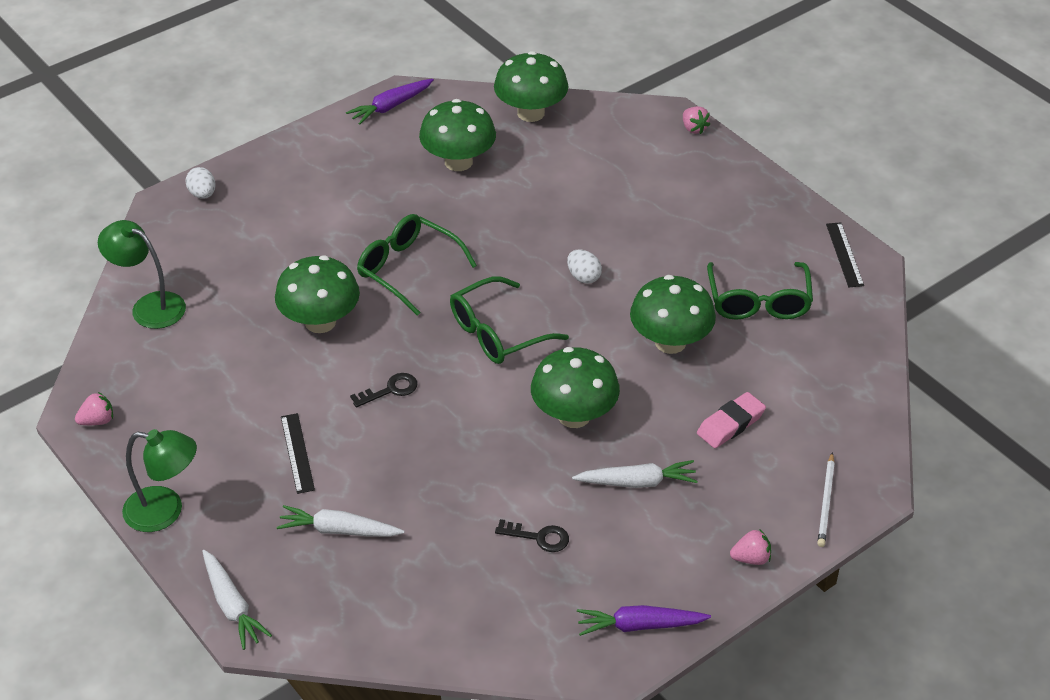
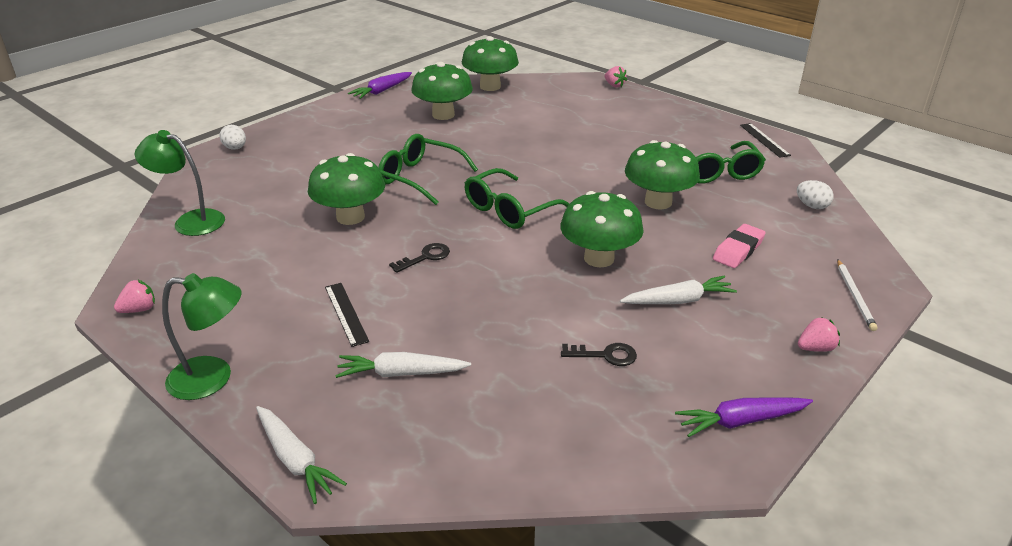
camera: 10 degrees left, 10 degrees down
(583, 277) = (568, 169): white egg -> white egg (811, 206)

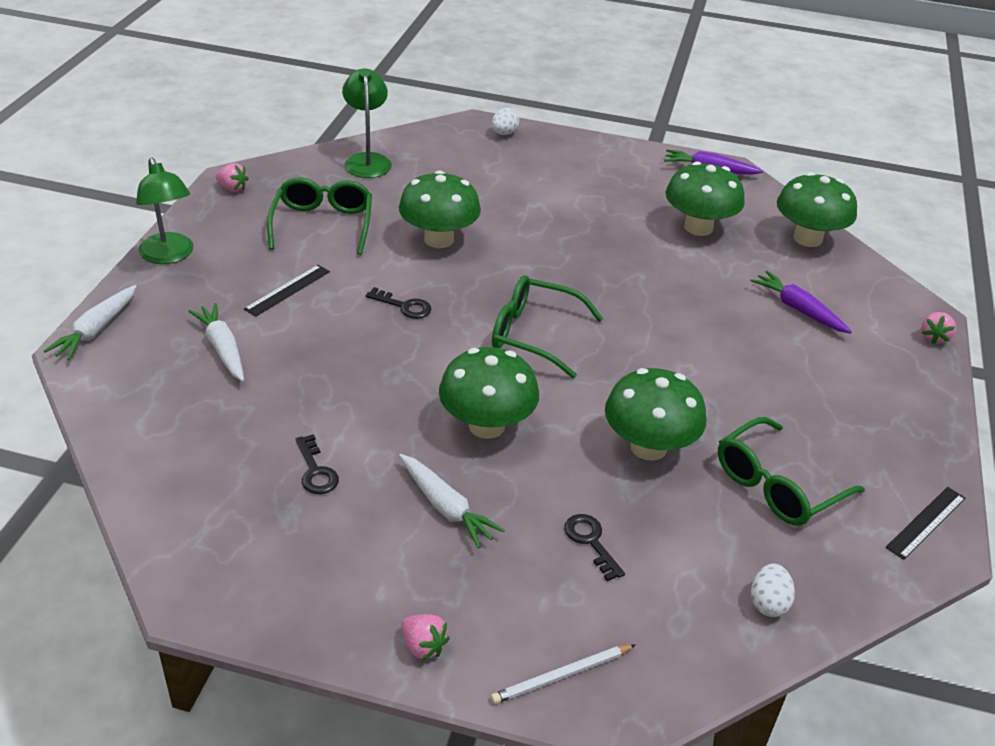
camera: 60 degrees right, 5 degrees up
(419, 177) = (547, 255): green glasses -> green glasses (323, 224)
(738, 250) = (590, 542): pink eraser -> black key
(741, 421) = (260, 597): purple carrot -> purple carrot (798, 309)

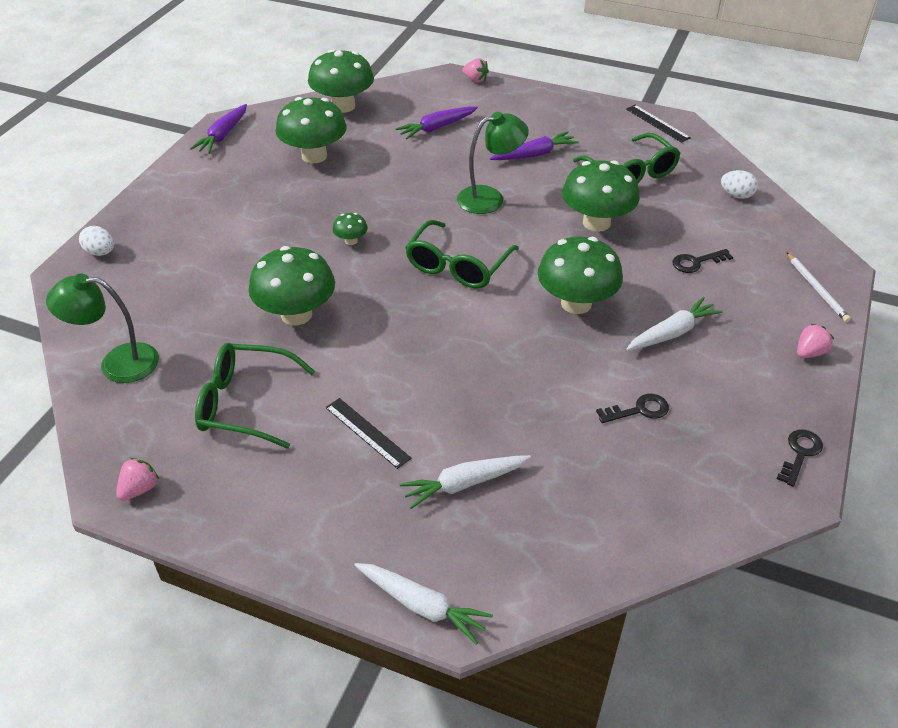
camera: 80 degrees left, 5 degrees up
(169, 256) = (279, 545): green lamp -> green lamp (490, 198)
(404, 306) = (406, 344): black key -> black key (800, 453)
(557, 262) = (351, 241): none -> green mushroom
(779, 392) = (534, 154): none -> purple carrot

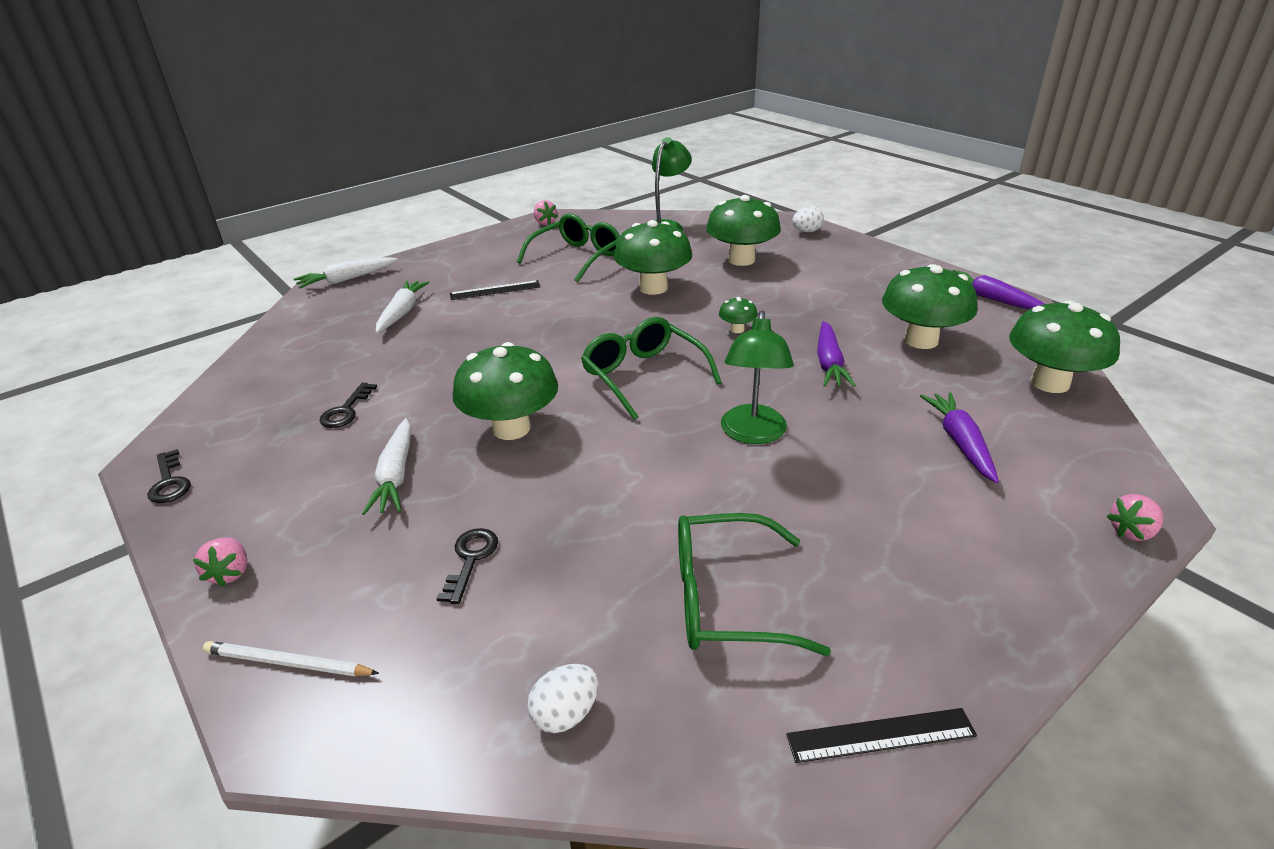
camera: 120 degrees right, 10 degrees down
(534, 154) = (840, 510): purple carrot -> purple carrot (829, 363)
(596, 222) = (632, 503): green mushroom -> green mushroom (741, 260)

